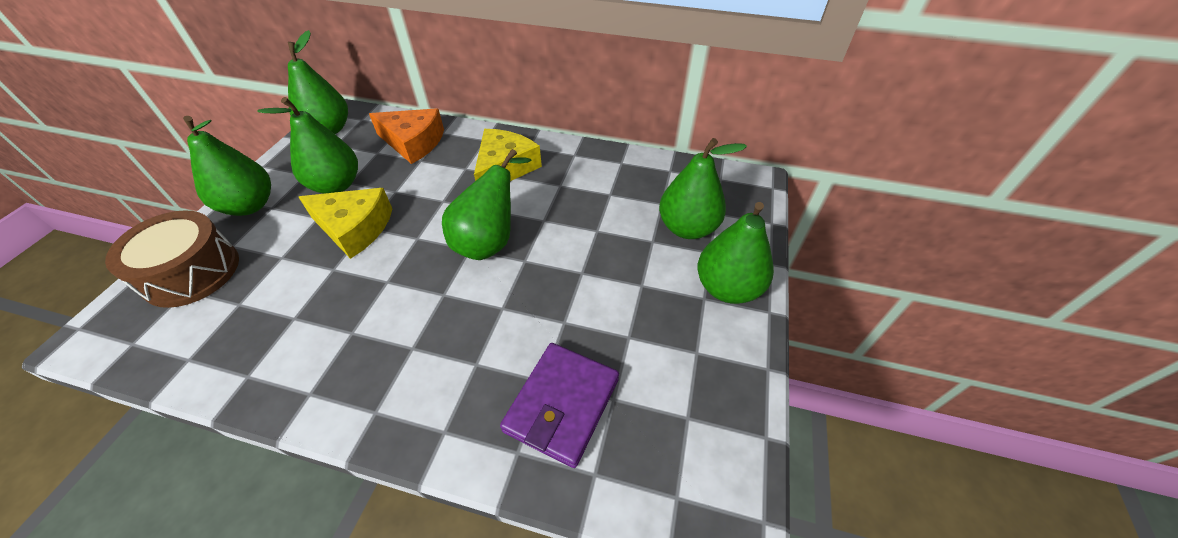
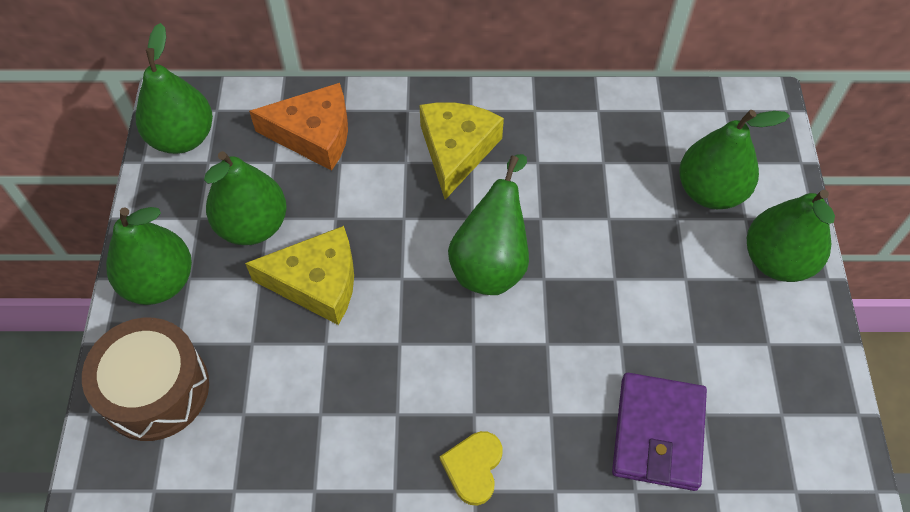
camera: 15 degrees left, 10 degrees up
(385, 392) = (473, 467): none -> yellow heart

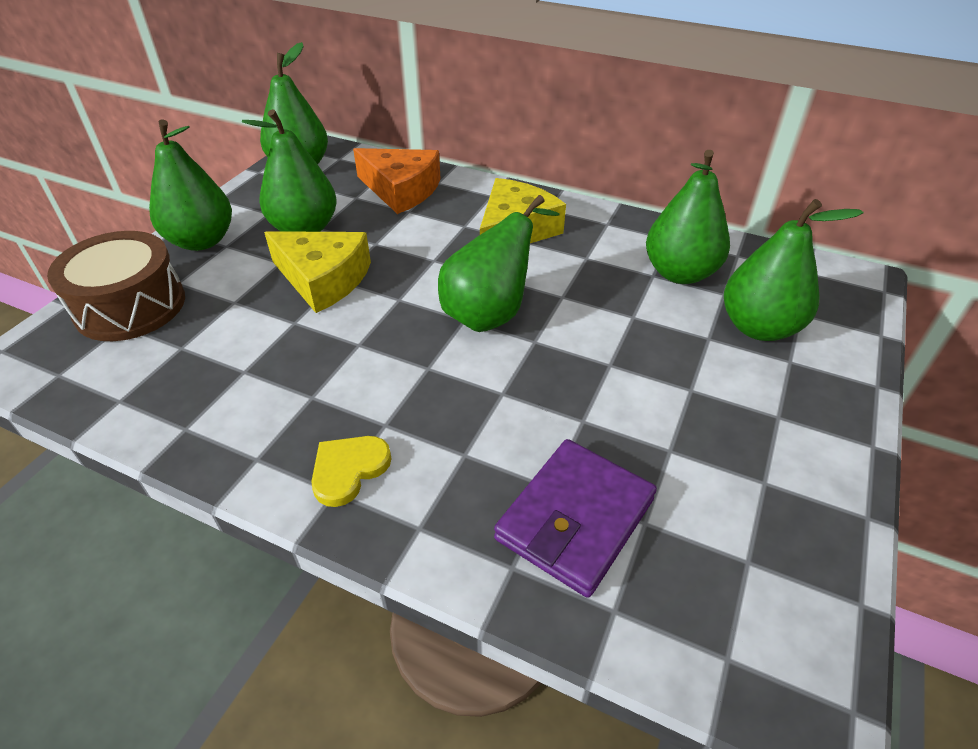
camera: 25 degrees right, 15 degrees down
(777, 260) = (812, 408): green pear -> green pear (680, 273)

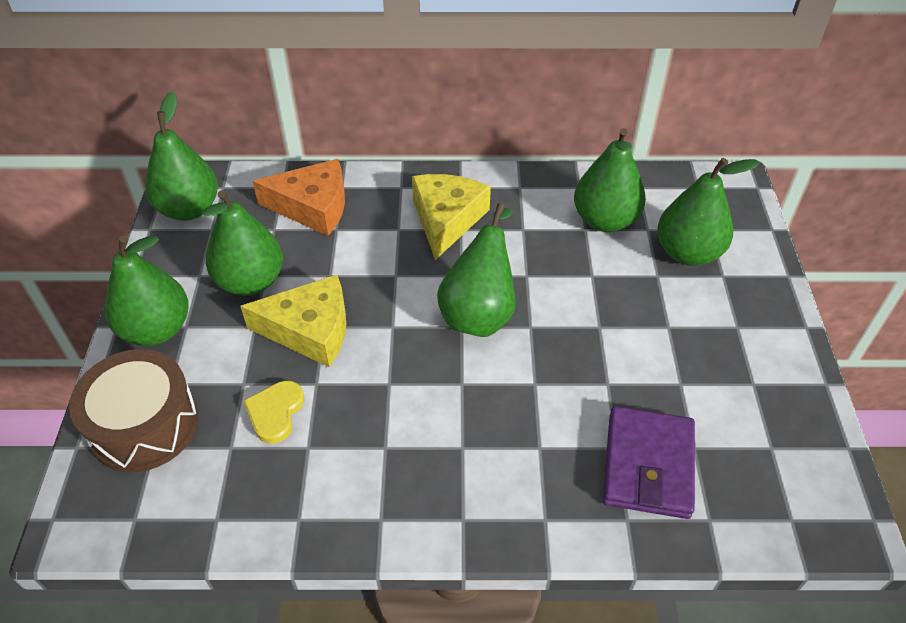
camera: 25 degrees left, 5 degrees up
(348, 470) = (461, 497): yellow heart -> yellow heart (275, 412)

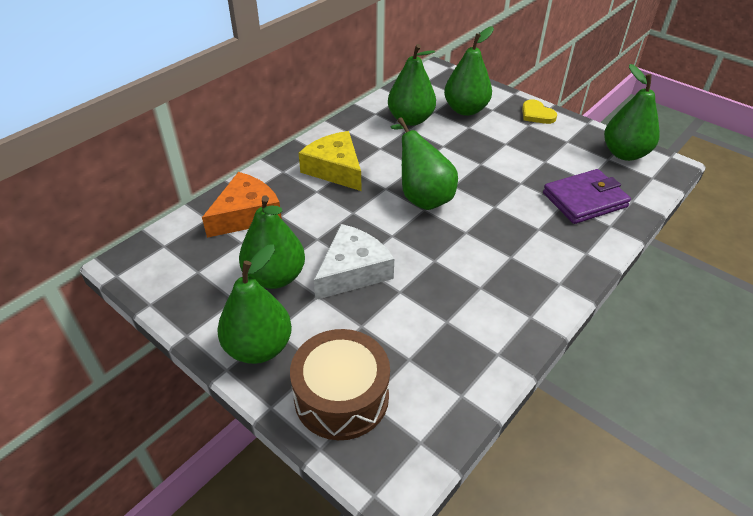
camera: 50 degrees left, 5 degrees down
(189, 209) = (161, 273): green pear -> green pear (624, 153)
(275, 412) = (403, 322): yellow heart -> yellow heart (537, 114)
(310, 330) = (352, 271): yellow cheese -> white cheese
(648, 465) = (584, 200): purple wallet -> purple wallet turned 75 degrees counterclockwise

